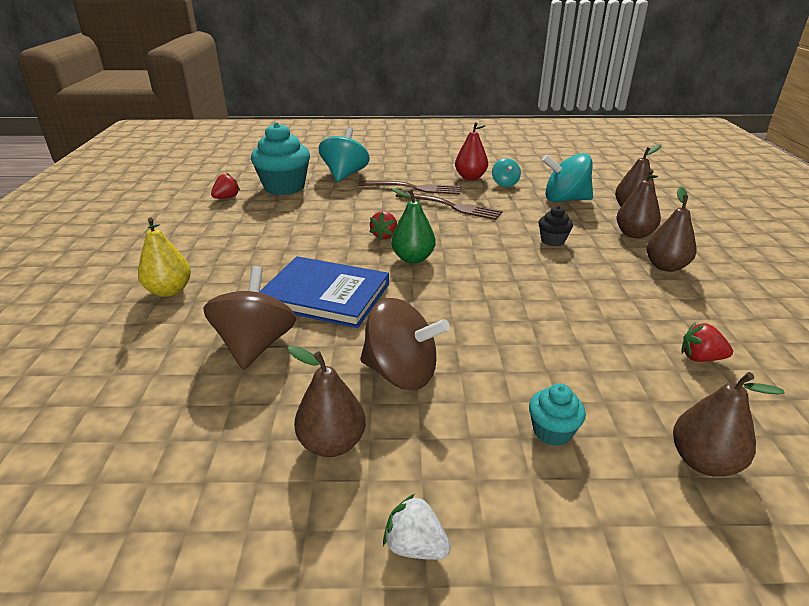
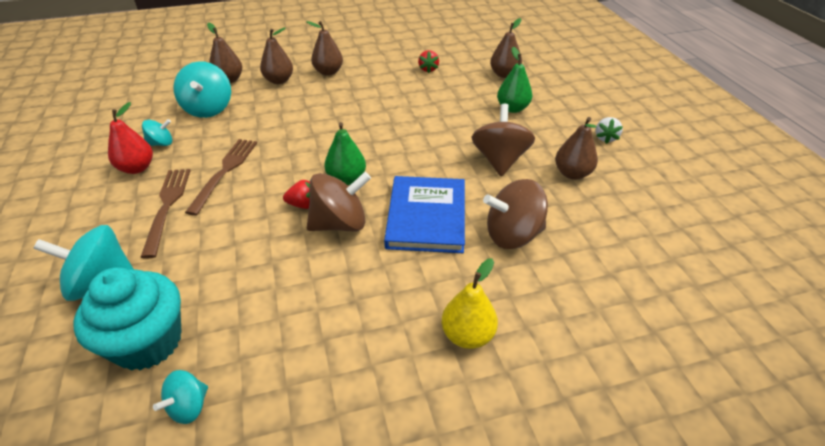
camera: 105 degrees left, 10 degrees up
(227, 198) = (189, 406): red strawberry -> turquoise spinning top
(347, 250) = (340, 223): none -> brown spinning top
(552, 241) = (297, 113): black cupcake -> none
(552, 431) = (512, 108): turquoise cupcake -> green pear

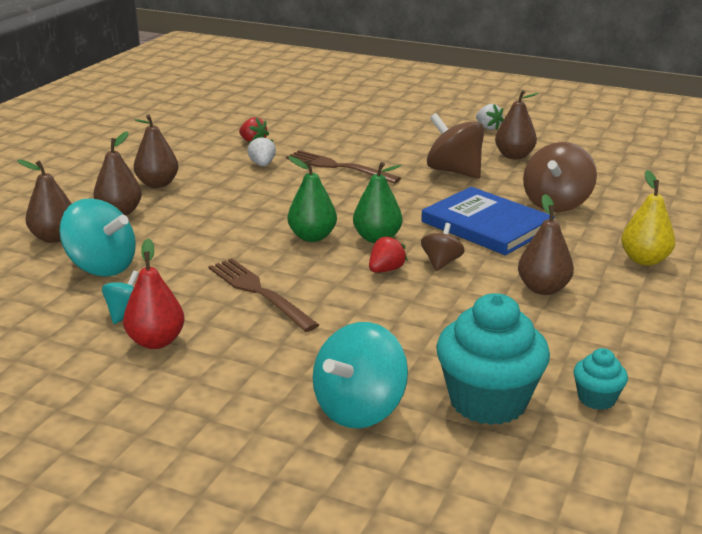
camera: 50 degrees left, 15 degrees down
(167, 206) = (271, 340): brown fork -> brown fork (337, 167)
(189, 406) = (596, 398): turquoise spinning top -> turquoise cupcake
(340, 223) = (441, 262): brown spinning top -> brown spinning top, size x0.55
(400, 88) = (262, 164): none -> white strawberry
(504, 74) = (328, 120): brown pear -> brown pear (543, 289)
(512, 108) = (388, 138): green pear -> green pear (312, 237)

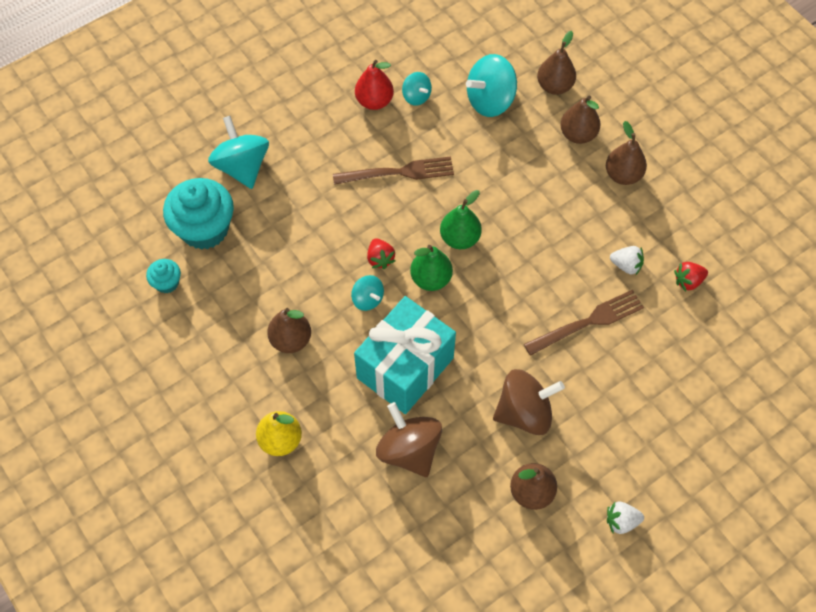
camera: 120 degrees right, 35 degrees up
(441, 262) = (367, 299): brown spinning top -> turquoise spinning top
(486, 225) = (405, 368): blue book -> turquoise gift

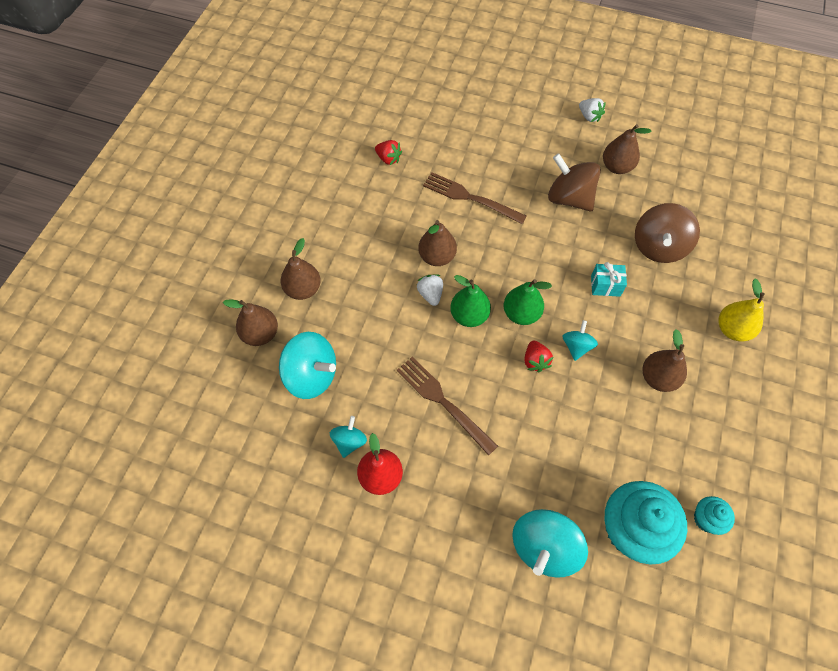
camera: 125 degrees left, 0 degrees up
(380, 259) = (535, 361): red strawberry -> red strawberry turned 135 degrees clockwise
(405, 368) = (605, 286): turquoise gift -> turquoise gift, size x0.41
(623, 175) = (322, 239): brown pear -> brown pear (437, 257)
(626, 265) = (404, 198): white strawberry -> white strawberry (430, 294)

